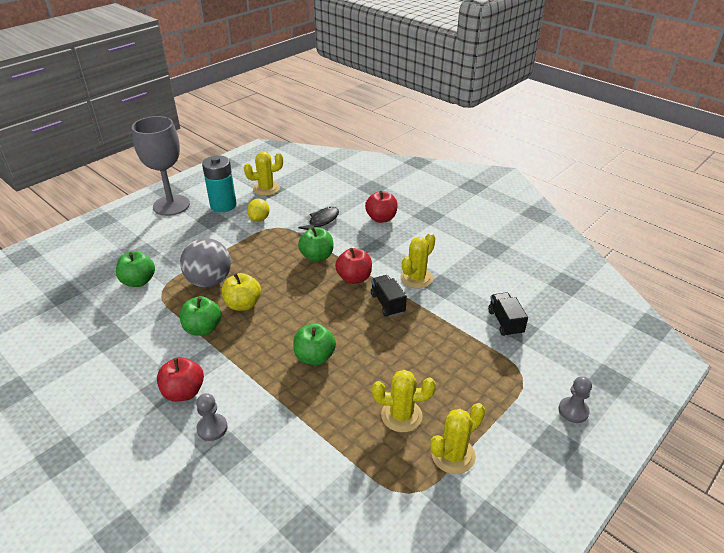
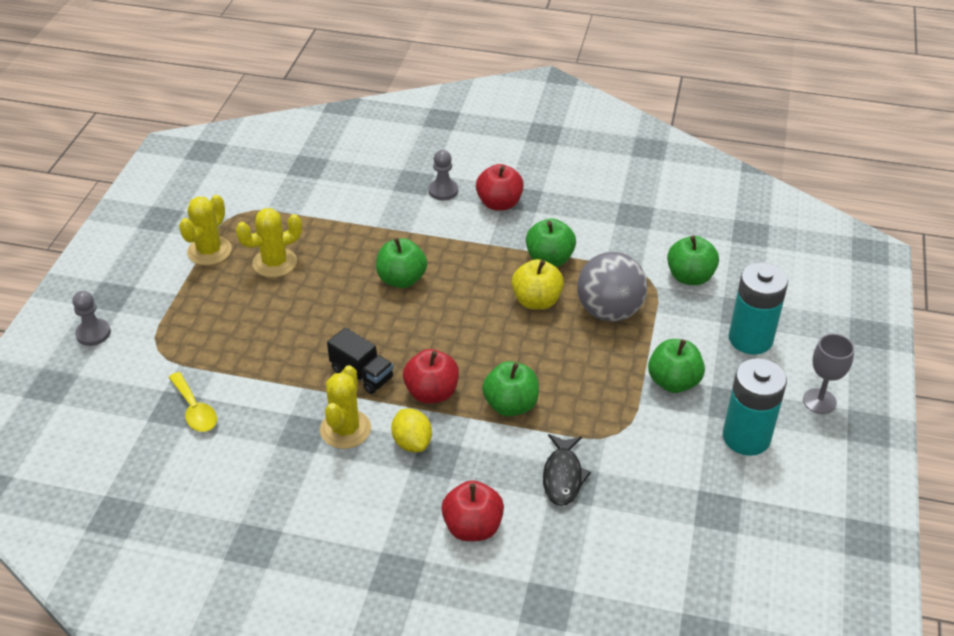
camera: 150 degrees right, 5 degrees up
(159, 239) = (750, 339): none -> turquoise battery
(171, 205) = (819, 401): grey goblet -> grey goblet, size x0.51
(224, 236) = (673, 382): none -> green apple
(259, 219) = (661, 435): yellow lemon -> yellow lemon (412, 442)
(266, 189) = (725, 508): yellow cactus -> none
(505, 322) = (195, 410): black truck -> yellow spoon

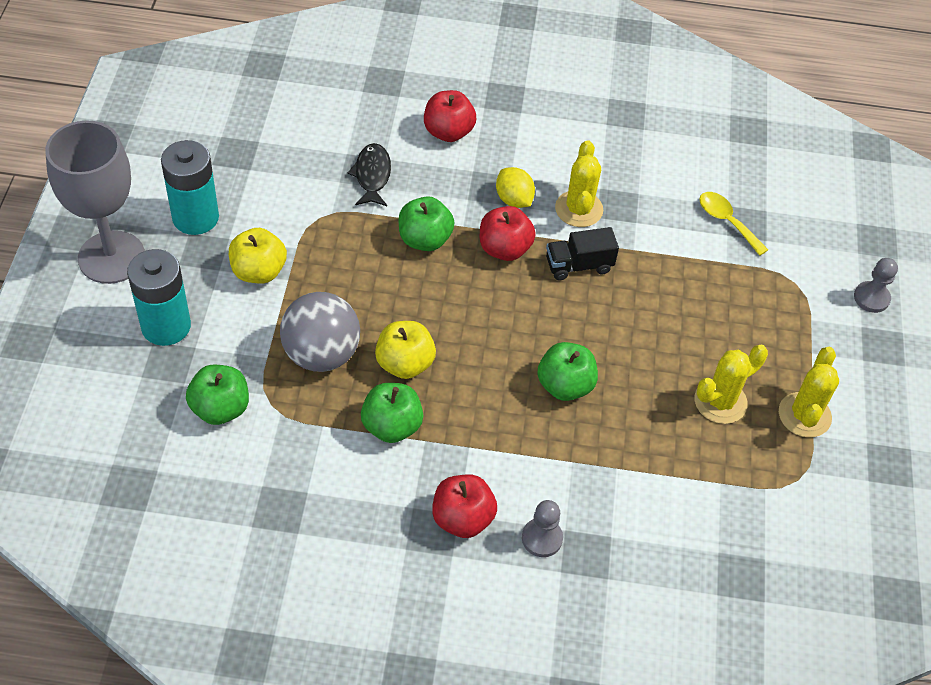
camera: 170 degrees right, 10 degrees up
(362, 374) = (578, 265): black truck -> black truck turned 45 degrees counterclockwise
(673, 382) = (259, 271): green apple -> yellow apple
(819, 401) = (111, 257): grey goblet -> grey goblet, size x1.96

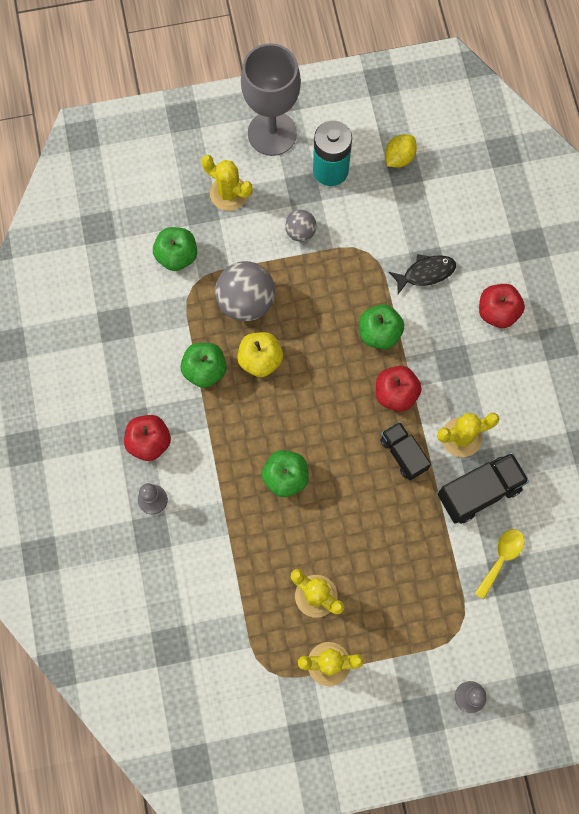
camera: 75 degrees right, 20 degrees up
(166, 326) = (229, 193): turquoise battery -> yellow cactus
(259, 271) = (300, 232): yellow apple -> grey ball
(514, 200) = (448, 385): yellow lemon -> yellow lemon (399, 158)
(646, 215) = (479, 492): none -> black truck

